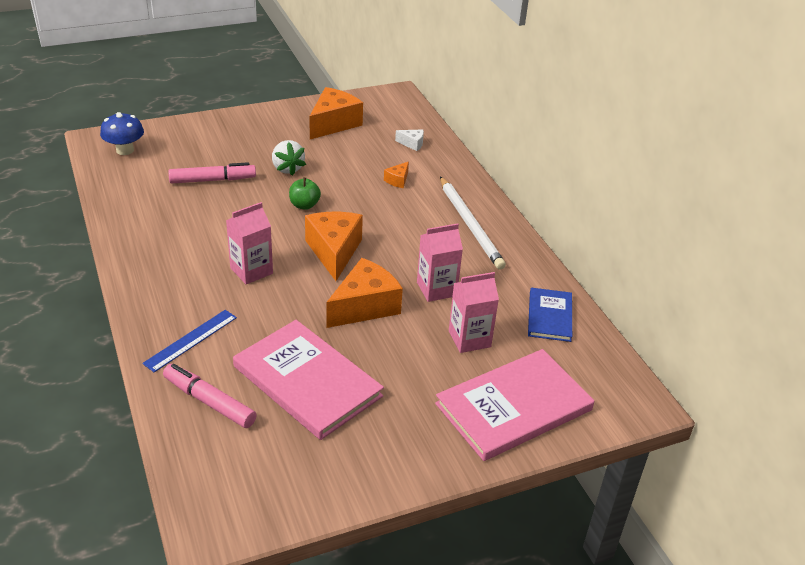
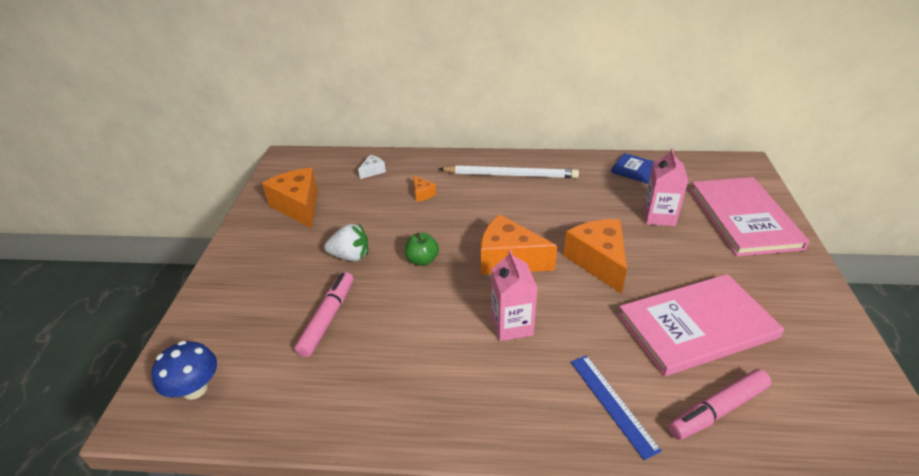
camera: 60 degrees left, 0 degrees up
(436, 289) = (589, 215): pink carton -> none

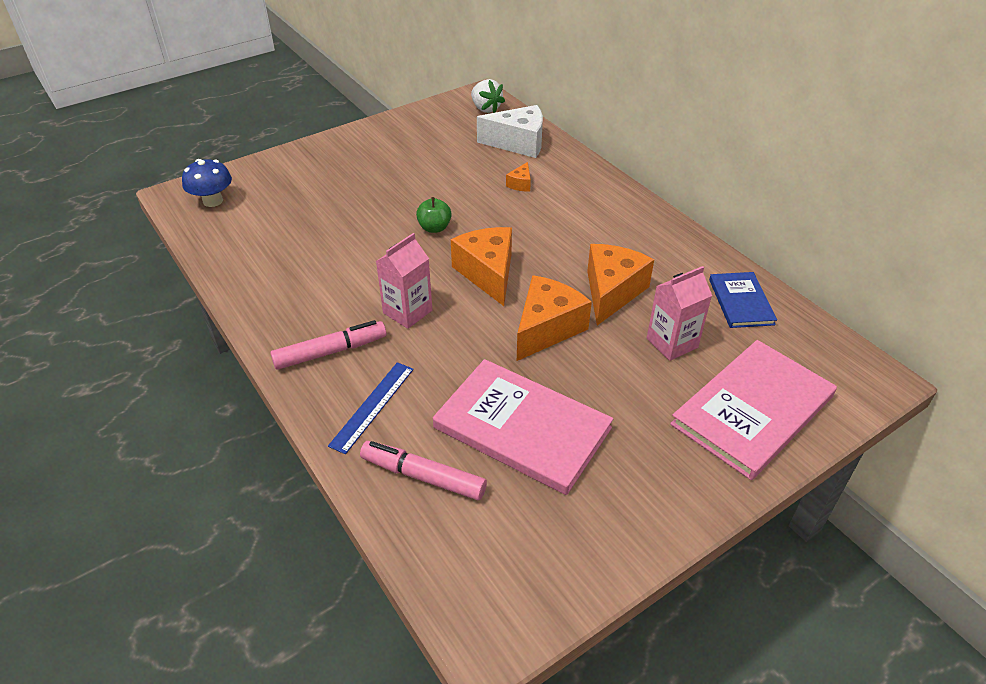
camera: 50 degrees right, 5 degrees up
(298, 206) = (428, 135): orange cheese -> orange cheese (611, 292)
(328, 318) = (324, 218): pink marker -> pink marker (330, 352)
(350, 256) = (399, 191): white strawberry -> white strawberry (485, 109)
(373, 171) = (518, 143): white cheese -> white cheese, size x2.18
(511, 175) = (615, 218): white pencil -> none

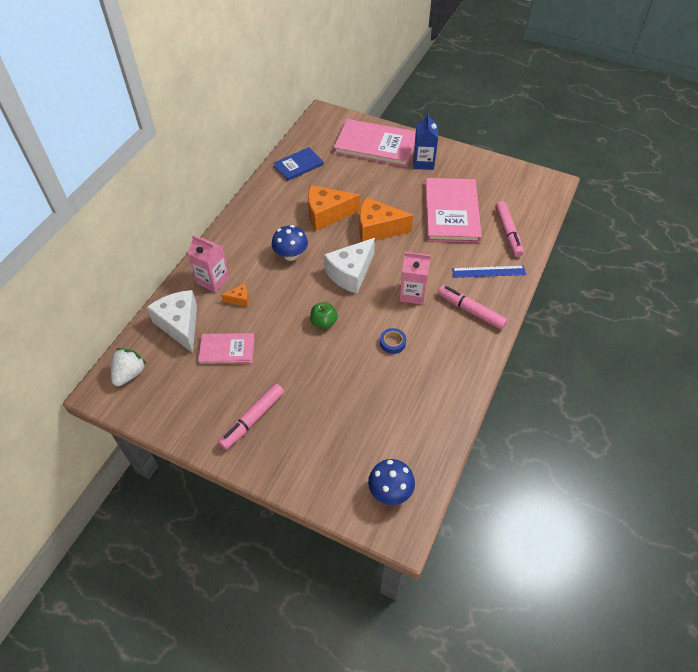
camera: 120 degrees left, 10 degrees up
(357, 265) = (392, 343): none -> blue tape
(369, 154) = (252, 419): none -> pink marker
(461, 160) = (227, 349): none -> pink book
(488, 273) = (350, 273): orange cheese -> white cheese
(559, 238) = (291, 255): none -> blue mushroom
(670, 453) = (423, 162): none -> blue carton
(672, 343) = (351, 181): pink carton -> pink carton (213, 280)

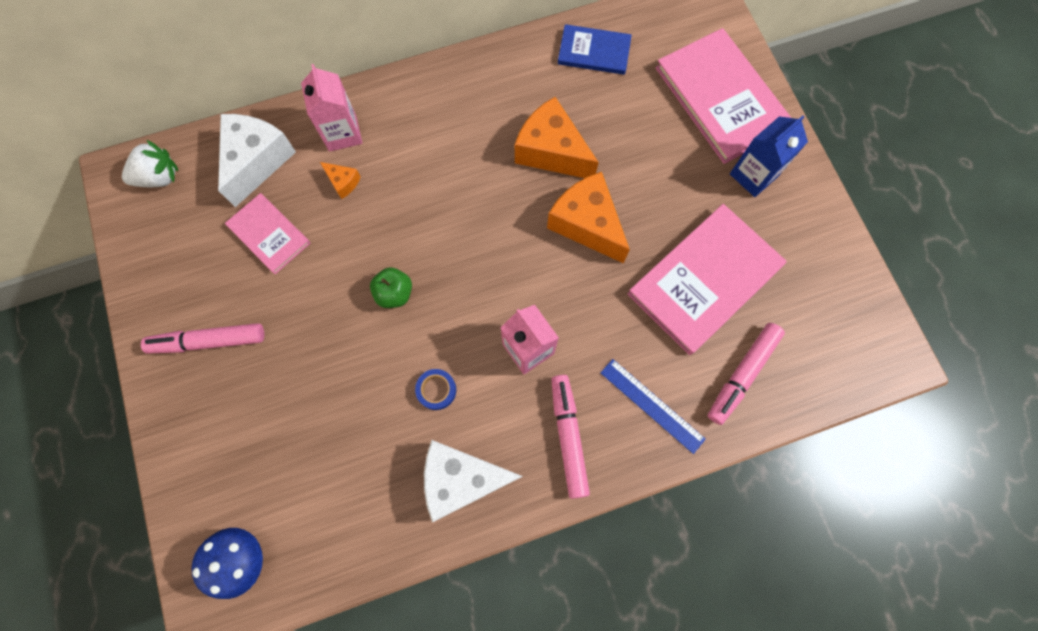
camera: 45 degrees right, 20 degrees up
(291, 255) = (453, 172): blue mushroom -> none
(350, 273) = (490, 256): white cheese -> white cheese (462, 479)

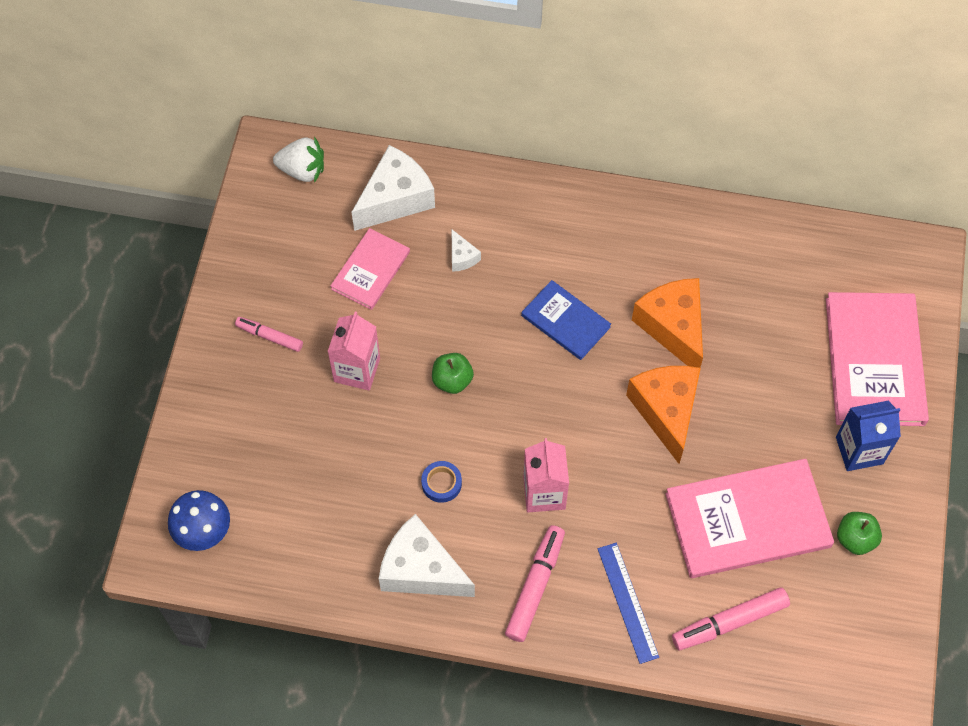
camera: 30 degrees right, 10 degrees down
(209, 341) = (269, 336): pink marker -> pink marker, size x0.63
(269, 234) = (370, 270): pink book -> pink book turned 45 degrees clockwise
(342, 133) = (486, 211): pink carton -> pink carton (357, 370)
(343, 182) = (462, 257): orange cheese -> white cheese
(594, 52) = (773, 253): blue book -> blue book (565, 321)
(794, 248) = (855, 539): none -> green apple

